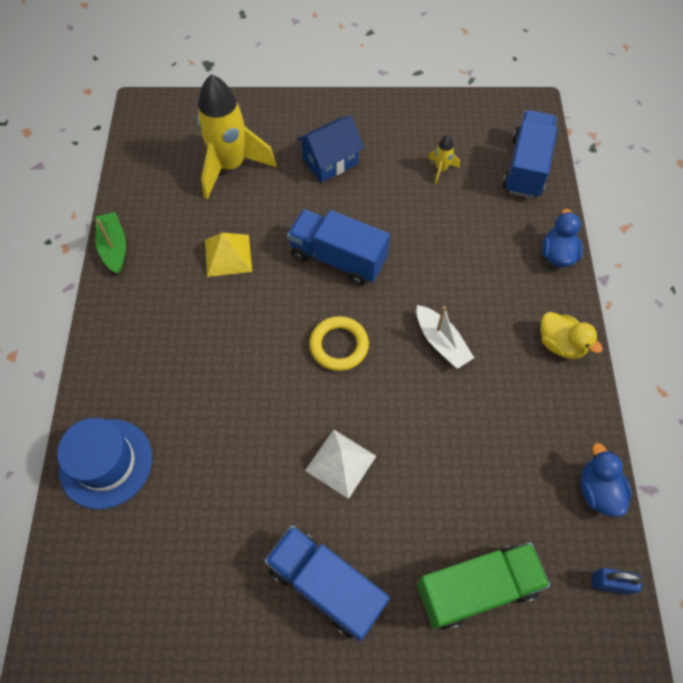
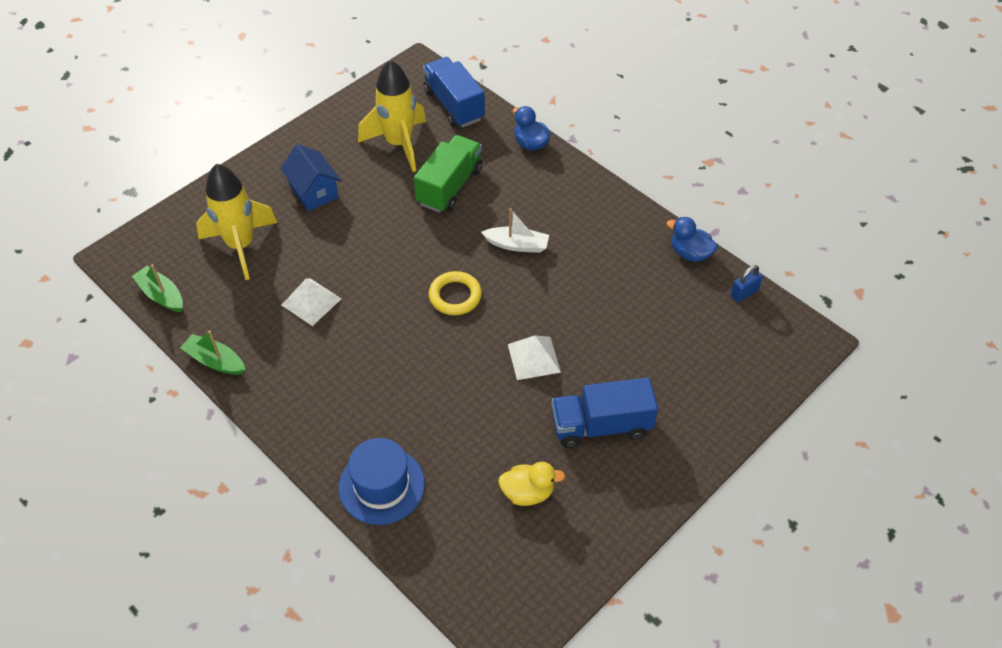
camera: 45 degrees left, 10 degrees down
(138, 163) = (161, 295): none -> green boat
(228, 255) = (311, 301): yellow pyramid -> white pyramid
(330, 161) = (314, 191): blue house -> blue house turned 45 degrees counterclockwise
(338, 258) = (392, 246): blue truck -> none
(441, 169) = (399, 144): yellow rocket -> yellow rocket, size x2.40
(476, 588) = (682, 354): green truck -> green truck (450, 186)
(560, 344) = (587, 193): yellow duck -> yellow duck (528, 493)

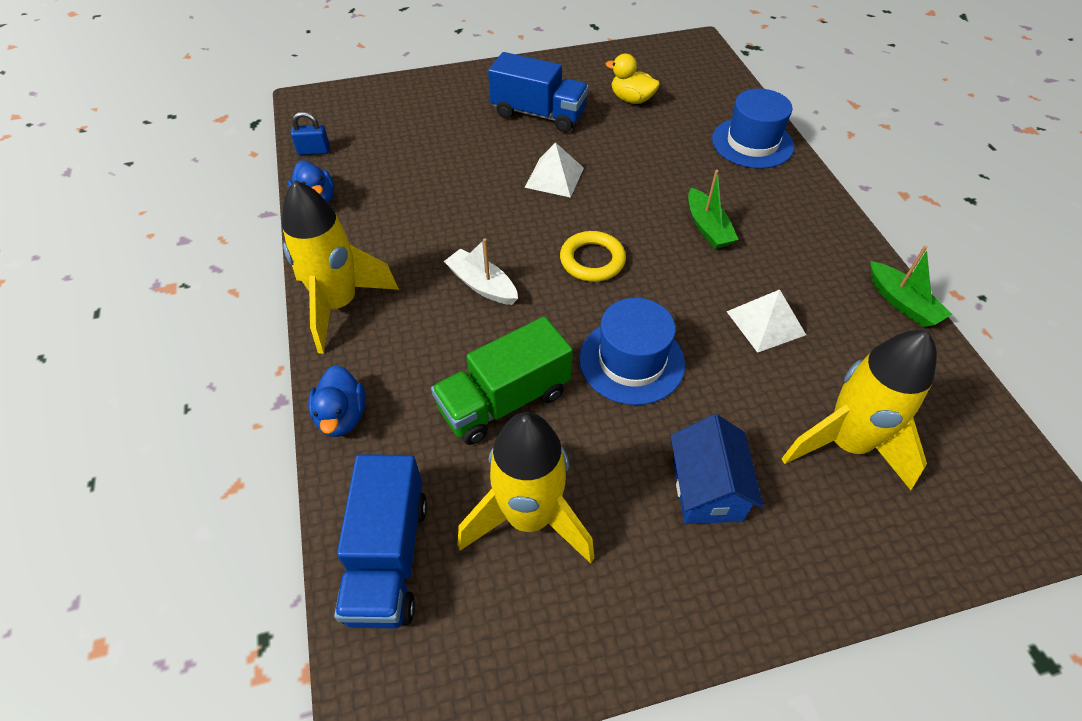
camera: 150 degrees left, 0 degrees up
(161, 295) = (975, 416): green boat -> green boat (707, 227)
(388, 239) = (631, 361): none -> blue hat
(594, 194) = (339, 305): none -> yellow rocket

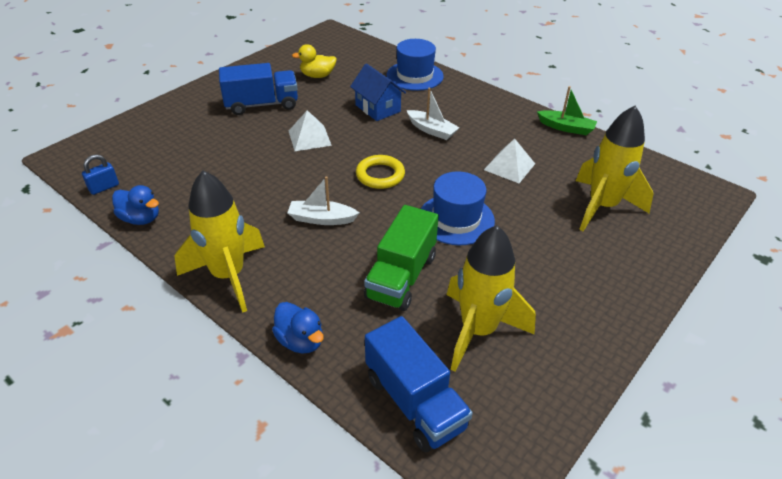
camera: 35 degrees left, 10 degrees down
(707, 227) = (432, 130): green boat -> white boat
(707, 489) = (558, 263): blue house -> blue house (378, 108)

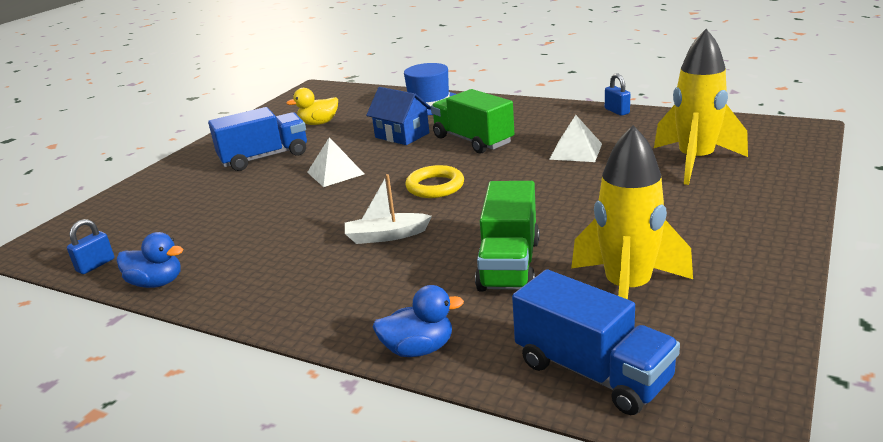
camera: 10 degrees left, 15 degrees down
(228, 276) = (296, 310): yellow rocket -> none
(300, 341) = (418, 349): blue duck -> blue duck turned 45 degrees counterclockwise
(432, 130) = (473, 140): white boat -> green truck
(456, 219) = (543, 204): blue hat -> none
(566, 128) = (617, 111): green boat -> blue padlock

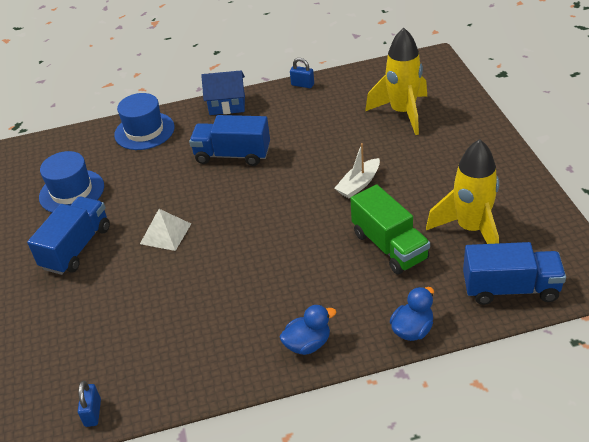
camera: 40 degrees left, 15 degrees up
(157, 283) = (172, 394): blue duck -> blue duck (308, 344)
(318, 123) = (72, 191): yellow duck -> blue hat
(386, 236) = (284, 266): white boat -> white boat (358, 184)
(402, 135) = (168, 173): blue house -> blue house (227, 105)
(435, 186) = (261, 209): yellow ring -> none
(473, 140) = (232, 155): green truck -> blue truck
(576, 151) = (319, 135): white pyramid -> none

